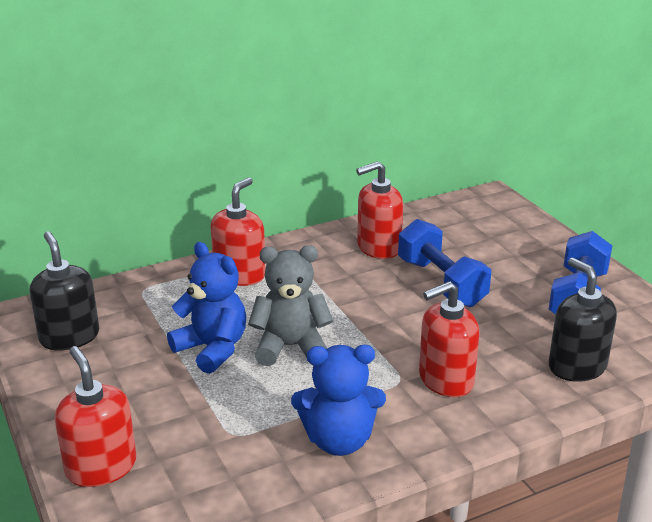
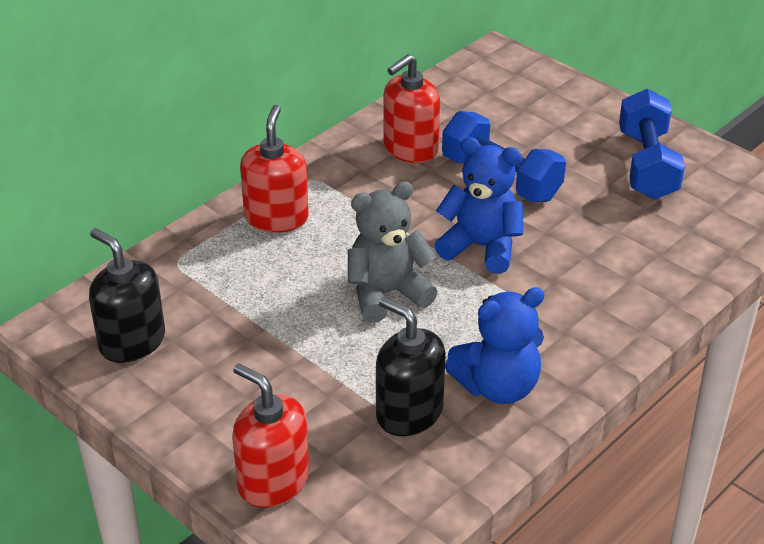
camera: 20 degrees left, 10 degrees up
(212, 349) = (304, 316): blue teddy bear -> blue teddy bear (481, 247)
(445, 380) = (565, 292): red soap dispenser -> none
(577, 366) = (683, 246): black soap dispenser -> black soap dispenser (409, 412)

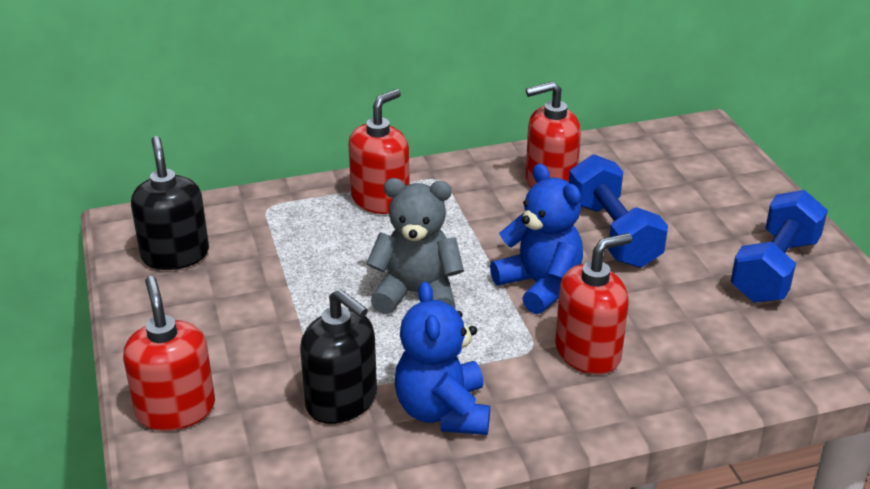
camera: 30 degrees right, 5 degrees down
(409, 412) = (342, 401): black soap dispenser -> black soap dispenser turned 150 degrees clockwise
(497, 386) = (443, 411): blue teddy bear -> blue teddy bear turned 75 degrees clockwise
(566, 290) = (588, 352): none -> red soap dispenser

